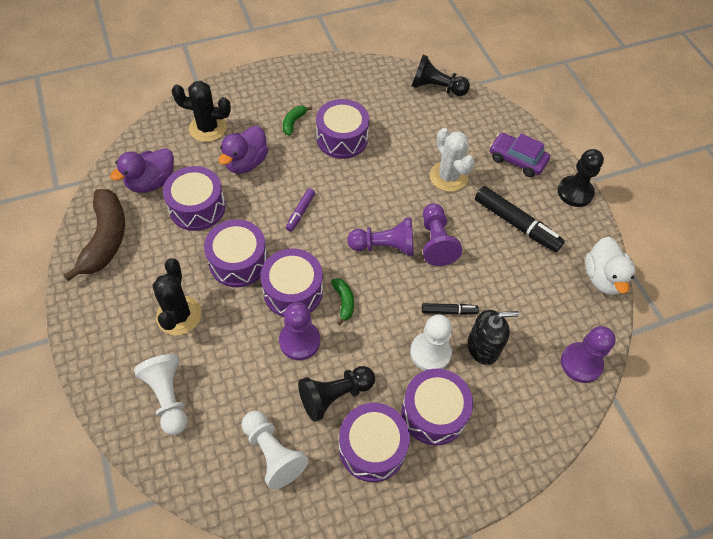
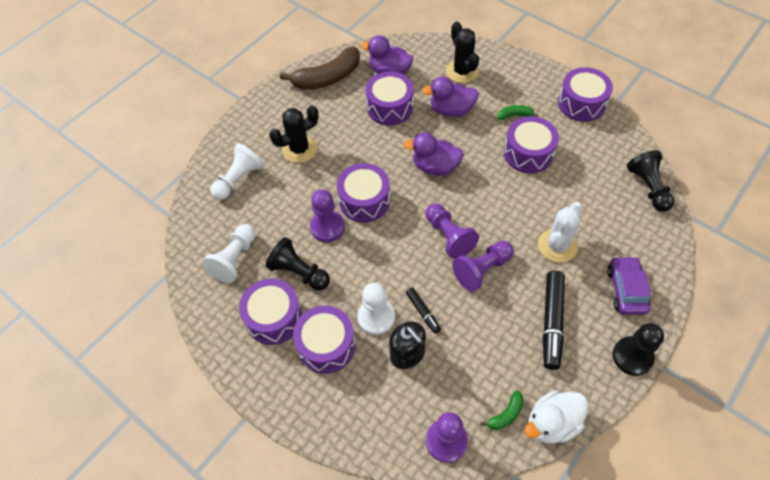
camera: 65 degrees right, 0 degrees up
(238, 262) = (364, 156): purple drum -> purple drum (581, 103)
(300, 212) = (435, 167): purple marker -> purple duck
(344, 302) = (379, 237): green banana -> green banana (506, 414)

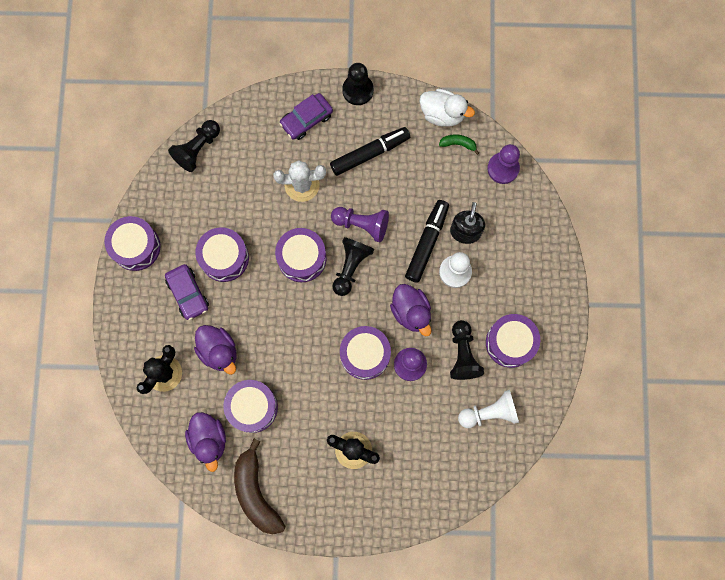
camera: 130 degrees left, 20 degrees up
(238, 179) = (420, 475): white pawn -> none
(326, 345) = (501, 290): purple drum -> purple drum (302, 258)
(327, 78) = (256, 492): brown banana -> brown banana turned 135 degrees counterclockwise
(423, 312) = (427, 243): black marker -> black marker, size x1.89
(435, 167) = (291, 322): purple duck -> purple duck (411, 312)
(449, 236) = (350, 267): purple pawn -> black pawn
(515, 115) = (188, 293): green banana -> purple car

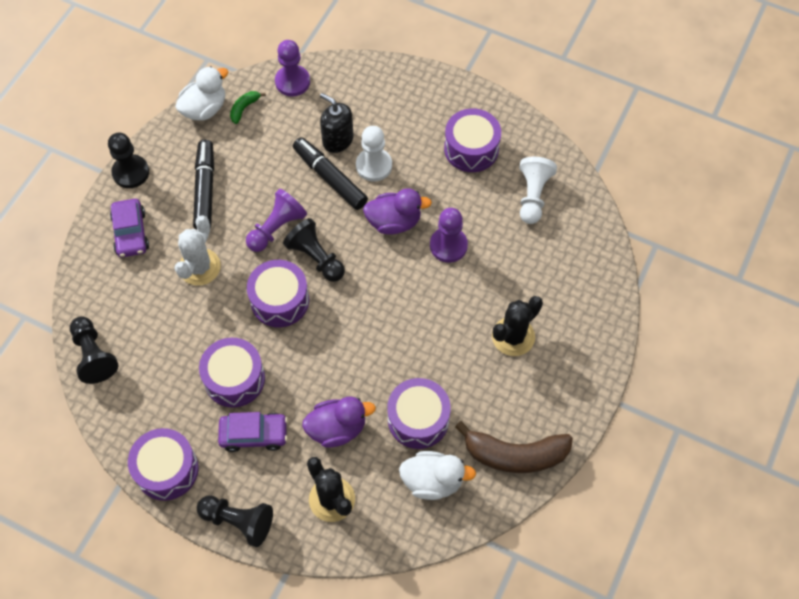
camera: 65 degrees left, 15 degrees down
(209, 440) = (433, 481): purple duck -> white duck
(365, 354) = (416, 283): purple drum -> none
(463, 354) = (462, 194): black pawn -> black pawn (238, 521)

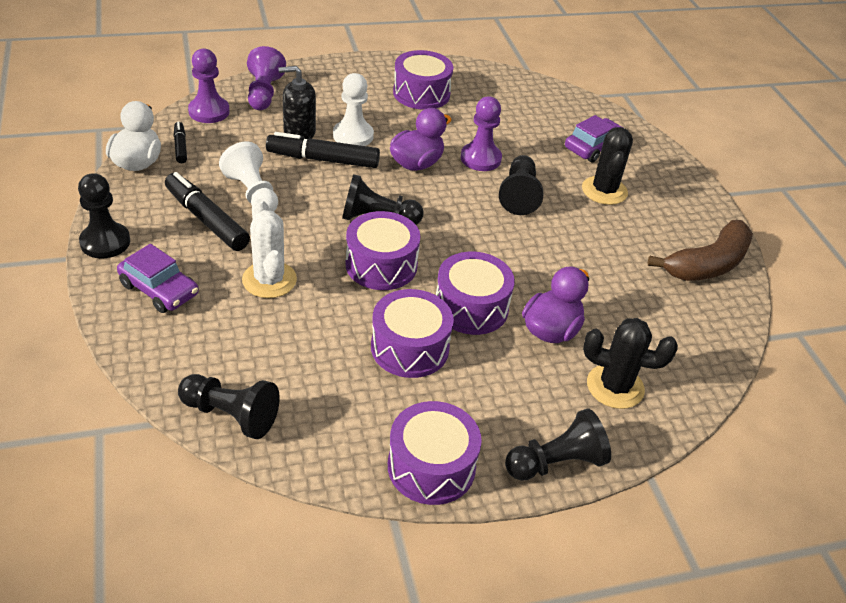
camera: 45 degrees left, 20 degrees down
(244, 108) = (180, 147): green banana -> black marker
(254, 434) = (482, 381): purple car -> purple car (593, 147)
(276, 228) = (314, 215): purple pawn -> purple pawn (264, 93)
(418, 419) = (607, 284): purple drum -> purple drum (471, 307)
(433, 481) = (675, 320): white duck -> none
(440, 299) = (519, 195): none -> black pawn
(533, 196) = (505, 101): white pawn -> white pawn (252, 193)

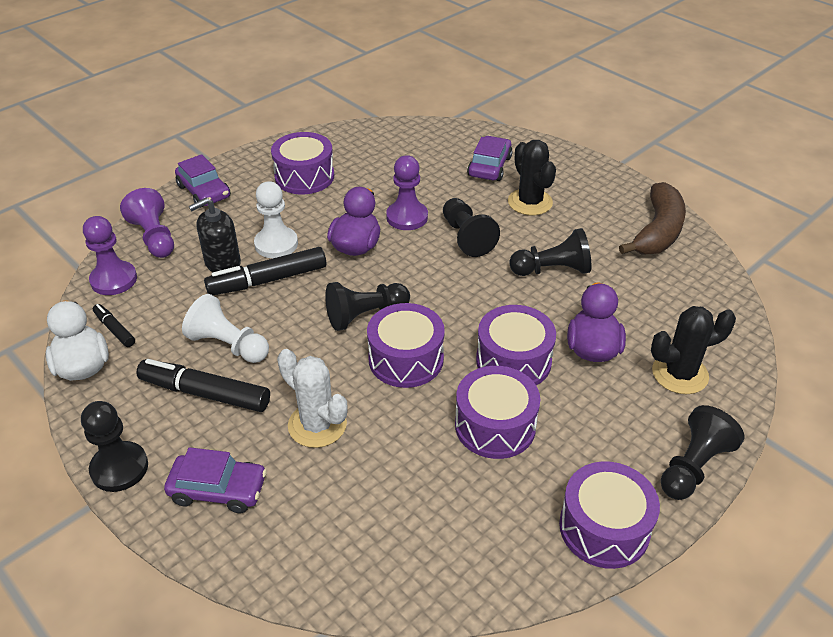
camera: 25 degrees left, 0 degrees up
(231, 415) = (395, 580): black pawn -> black pawn (552, 270)
(330, 74) = (204, 191): none -> purple car

